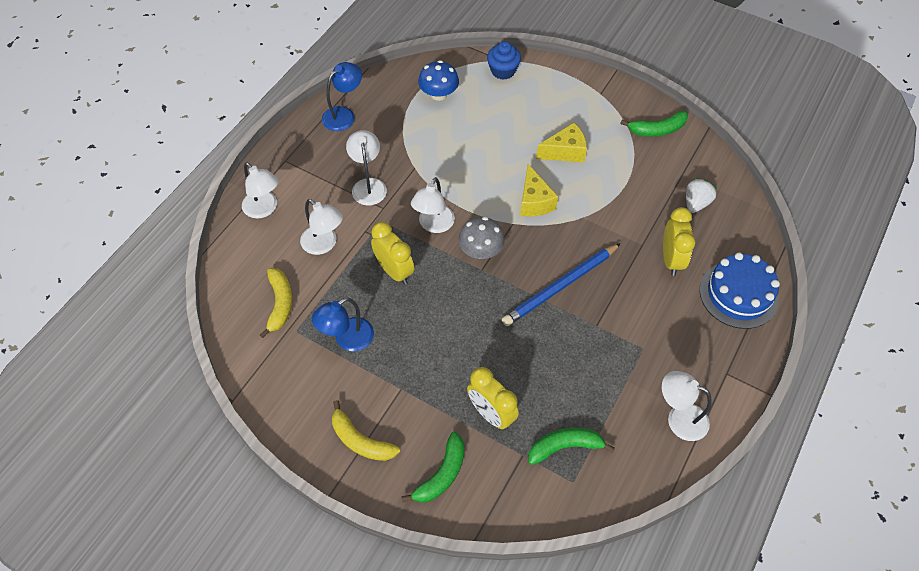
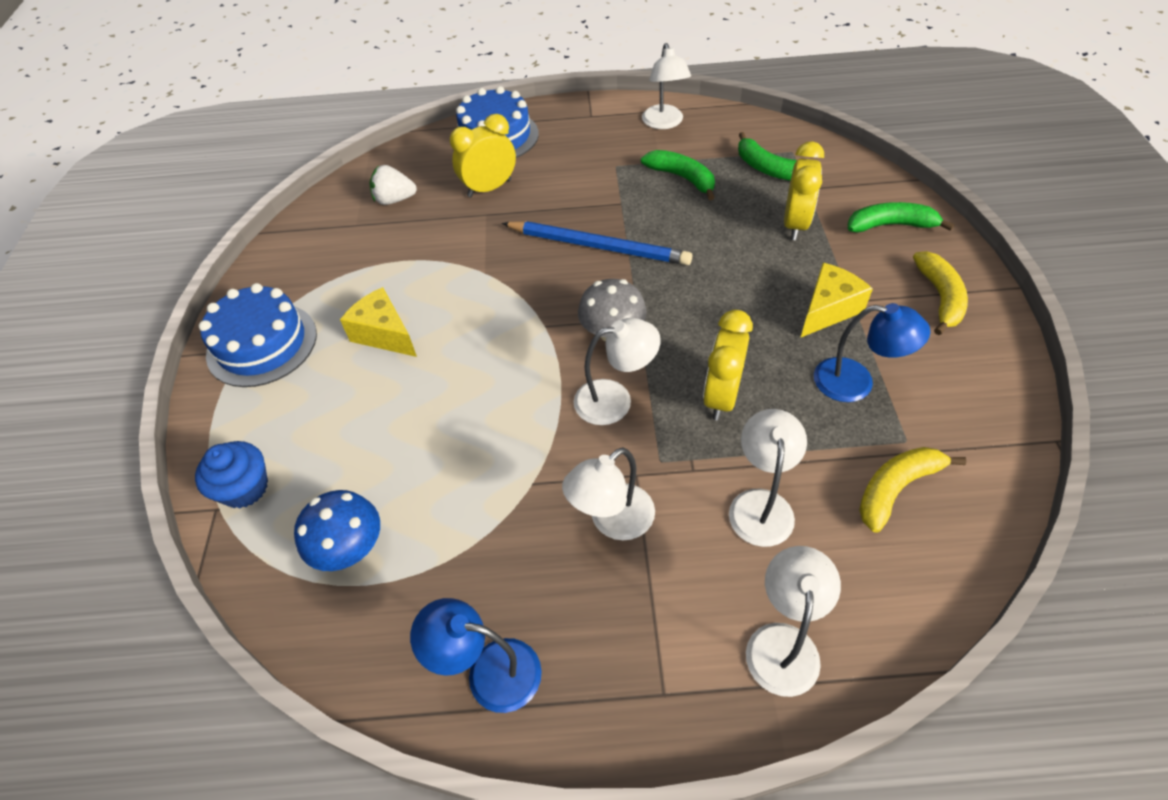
camera: 120 degrees left, 5 degrees down
(534, 201) = (493, 323): yellow cheese -> yellow cheese (828, 310)
(599, 101) = (262, 344): none -> blue cake
(657, 130) = (289, 270): green banana -> green banana (682, 178)

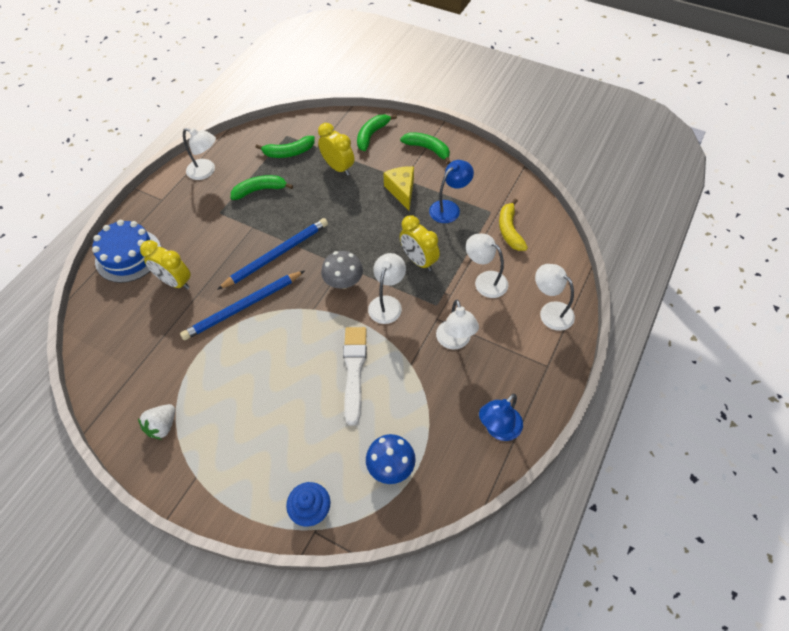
camera: 60 degrees left, 5 degrees up
(262, 344) = (200, 464): blue cake -> none
(384, 334) = (251, 391): yellow cheese -> none
(394, 200) = (133, 337): white strawberry -> white strawberry (163, 426)
(478, 421) = (354, 370): none -> white brush
(489, 188) = (175, 282): yellow clock -> yellow clock turned 60 degrees counterclockwise
(497, 260) = (243, 307): none -> blue pencil
(940, 297) = (428, 149): yellow banana -> green banana

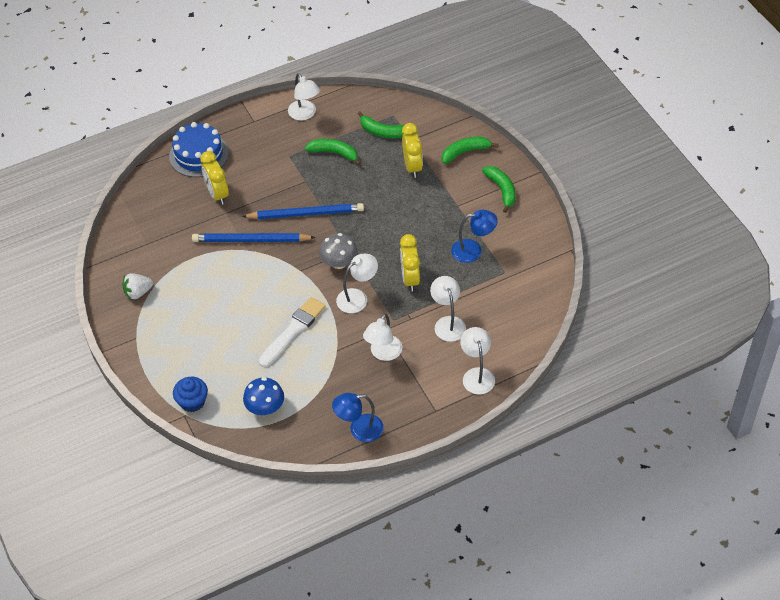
camera: 35 degrees right, 5 degrees down
(402, 191) = (447, 215): yellow cheese -> none
(509, 230) = (505, 296): yellow banana -> none

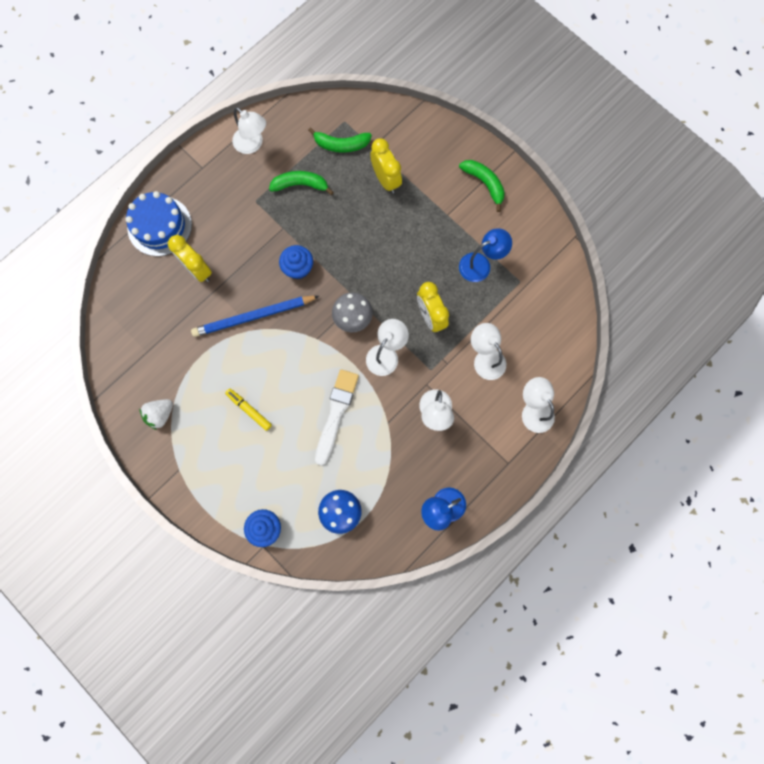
camera: 20 degrees left, 25 degrees up
(217, 309) = (249, 410): none -> yellow marker
(306, 213) = (298, 268): blue pencil -> blue cupcake
(465, 152) = (432, 147): green banana -> none

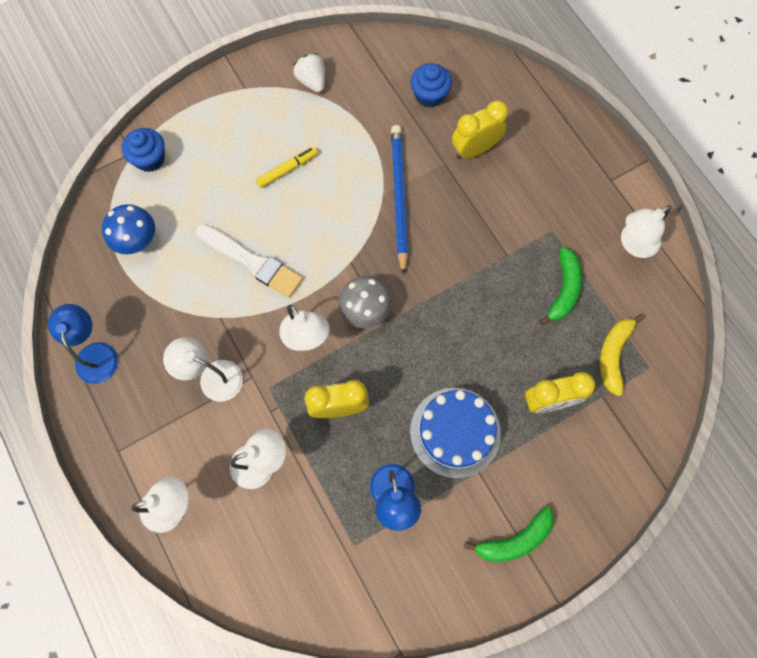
camera: 105 degrees right, 5 degrees down
(159, 226) = (541, 120): blue cake -> blue cake (455, 432)
(298, 268) = (448, 261): blue cupcake -> blue cupcake (429, 95)
(341, 145) = (613, 355): green banana -> yellow banana

